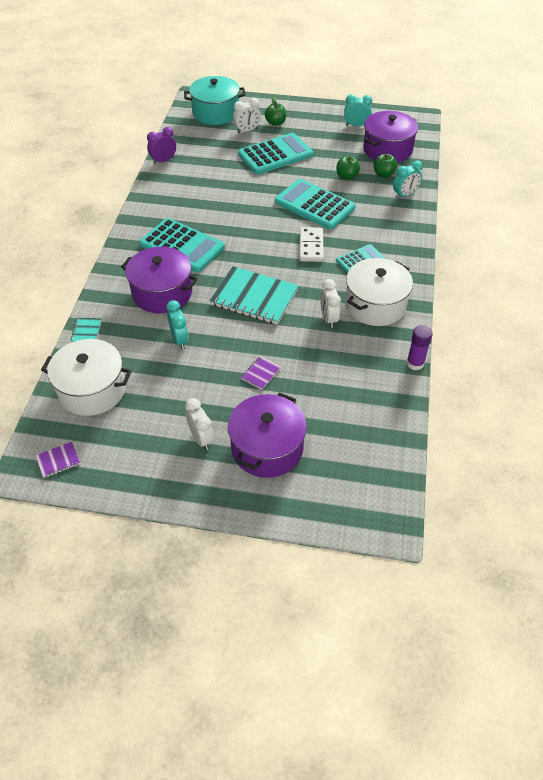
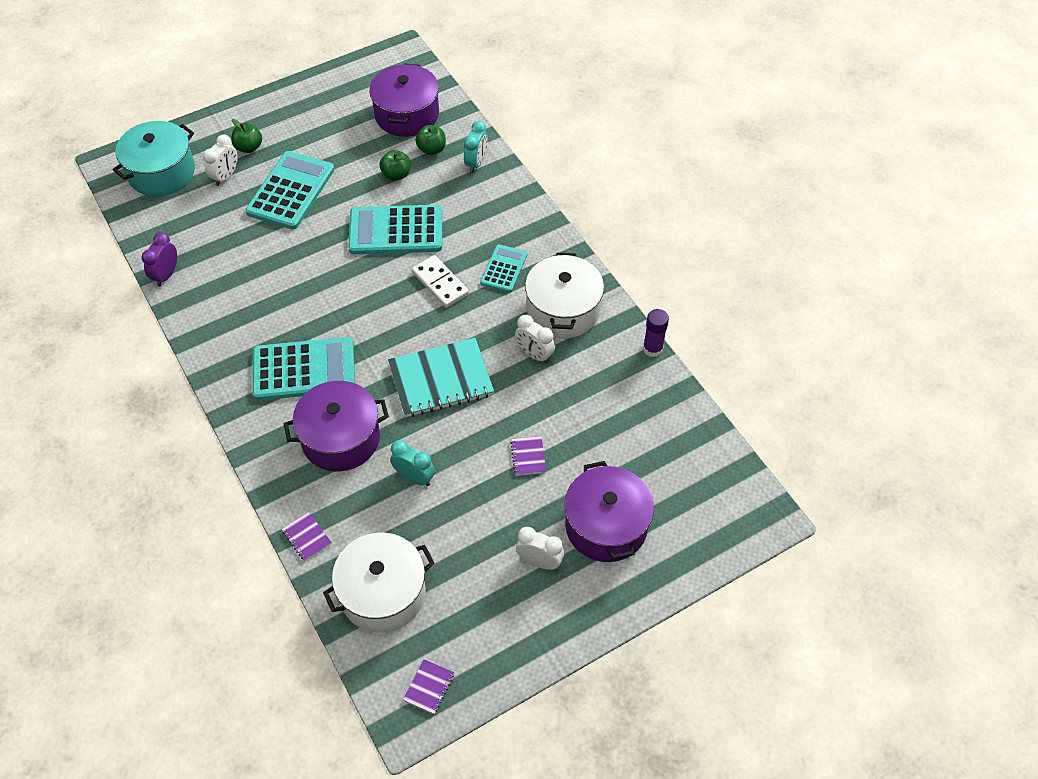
camera: 40 degrees left, 5 degrees up
(86, 331) = (306, 537): turquoise notebook -> purple notebook
(356, 125) = (344, 101): turquoise clock -> none

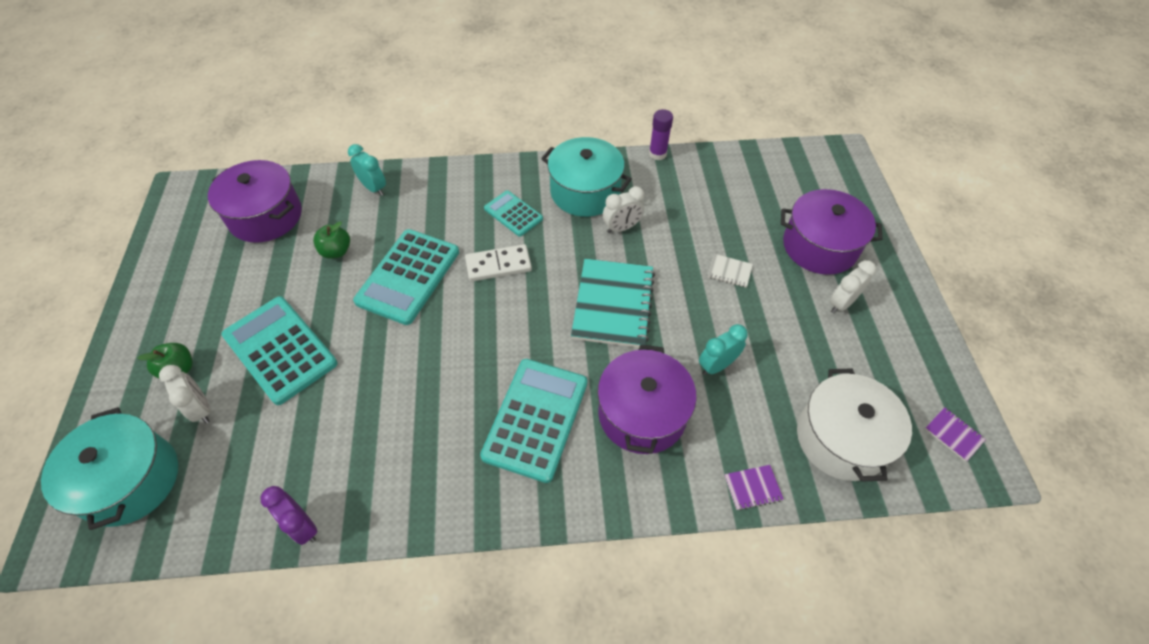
camera: 65 degrees left, 0 degrees up
(431, 149) = (328, 213): green apple -> none
(528, 457) = (729, 271): purple notebook -> white notebook
(563, 310) = (585, 192): white pot -> turquoise pot

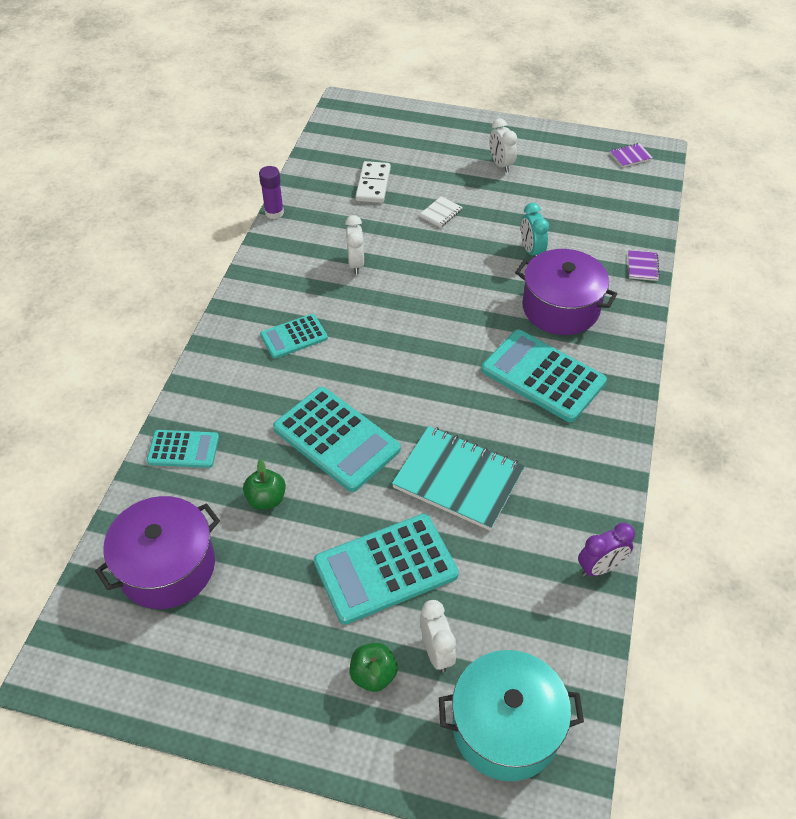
camera: 70 degrees left, 5 degrees down
(202, 408) = (436, 652): white clock -> white clock turned 90 degrees clockwise
(374, 188) = (183, 449): turquoise clock -> turquoise calculator
(498, 265) = (357, 363): white domino -> white domino (373, 184)
(585, 192) = (294, 276): turquoise pot -> none
(613, 304) = (443, 294): turquoise notebook -> turquoise notebook (458, 479)
(819, 246) = (439, 154): purple pot -> none
(841, 438) = (617, 209): white pot -> none

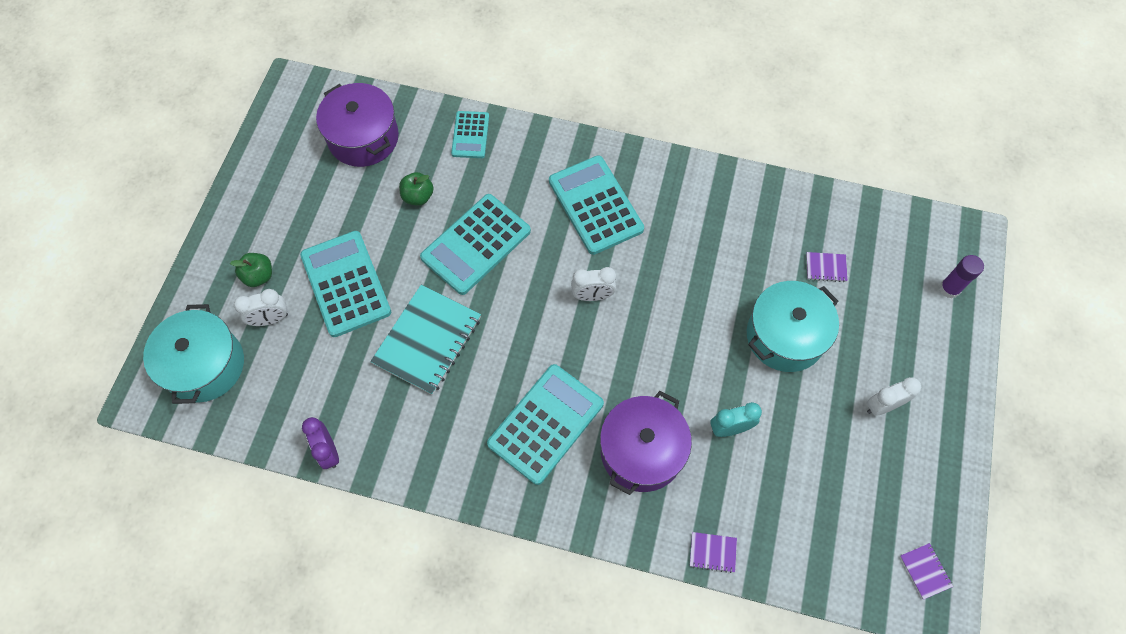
camera: 90 degrees right, 15 degrees up
(274, 213) = (768, 177): purple glue stick -> purple glue stick (949, 289)
(294, 337) = (595, 205): turquoise calculator -> turquoise calculator, size x1.77
(356, 264) = (697, 254): white clock -> white clock (592, 296)
(373, 184) = (826, 267): white domino -> purple notebook
(440, 213) = (785, 336): white notebook -> turquoise pot

